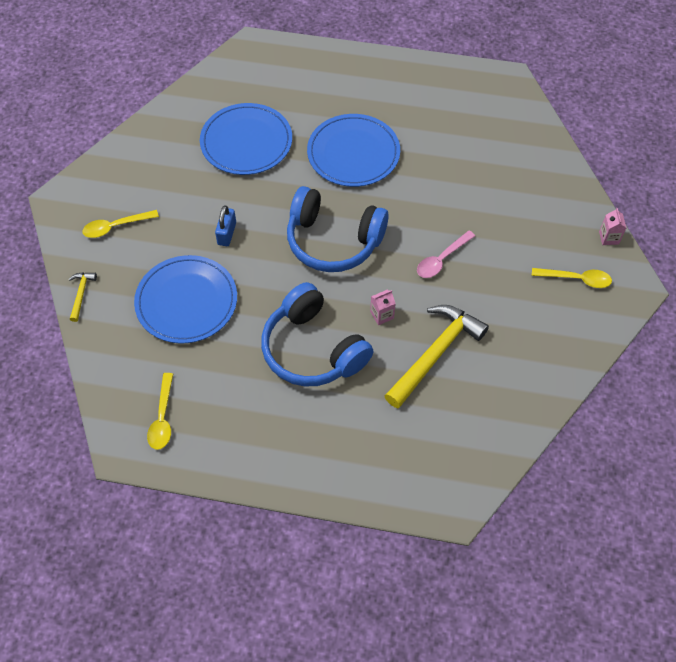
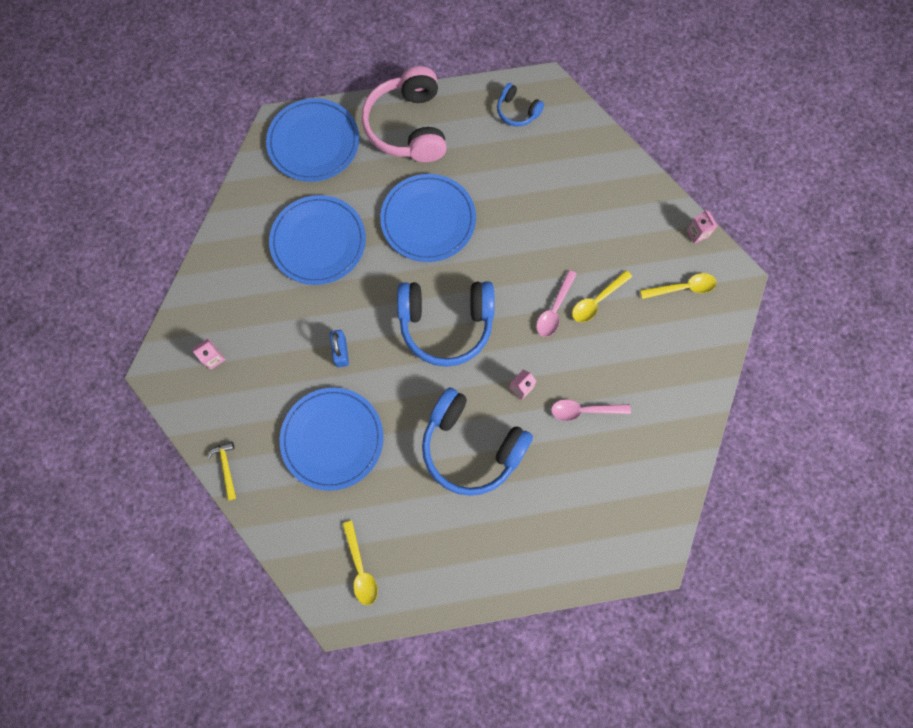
camera: 20 degrees left, 15 degrees up
(112, 204) = (214, 358): none -> pink carton
(115, 227) = (228, 382): yellow spoon -> yellow spoon (597, 301)
(277, 66) = (313, 142): none -> blue plate
(367, 77) = (408, 127): none -> pink headphones
(435, 353) = (584, 410): yellow hammer -> pink spoon
(473, 92) = (517, 111): none -> blue headphones

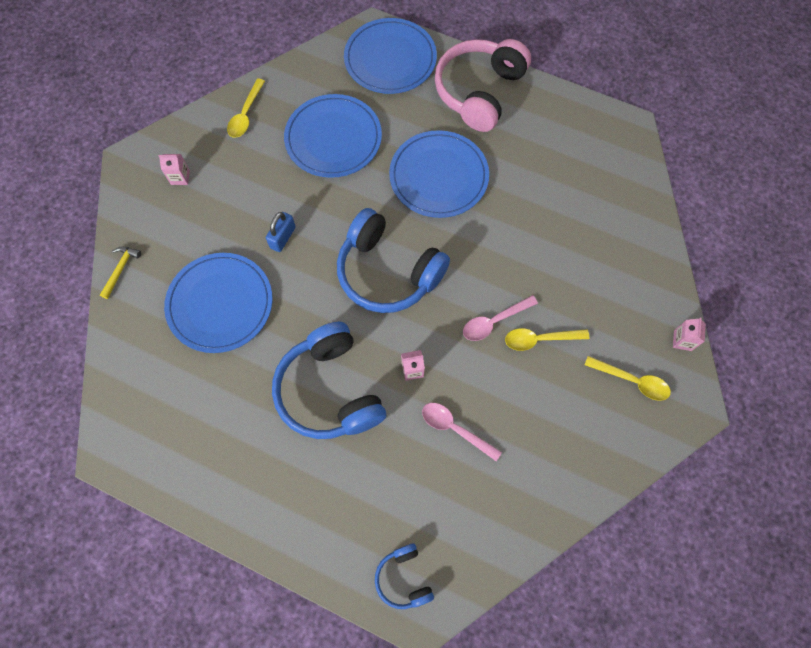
camera: 35 degrees right, 5 degrees down
(360, 568) = (158, 428): yellow spoon -> yellow spoon (246, 115)
(517, 111) = (586, 134): blue headphones -> blue headphones (403, 578)

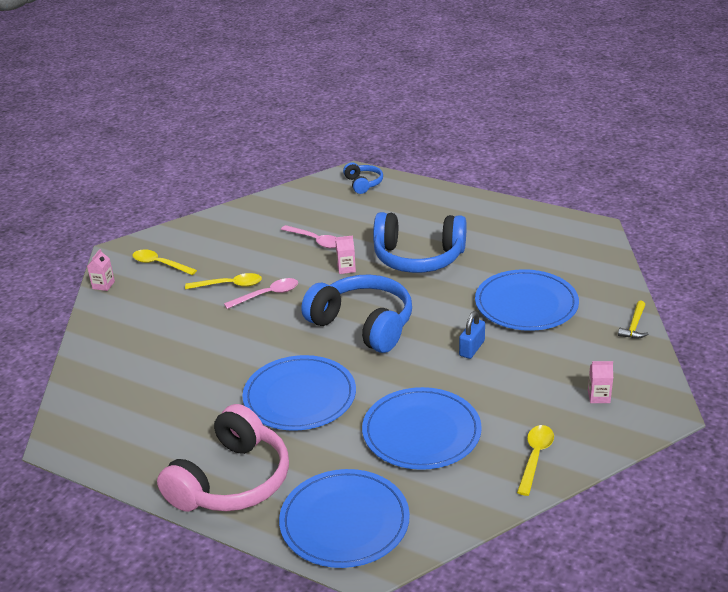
camera: 175 degrees left, 35 degrees down
(330, 391) = (418, 257): blue headphones -> blue headphones turned 120 degrees clockwise

